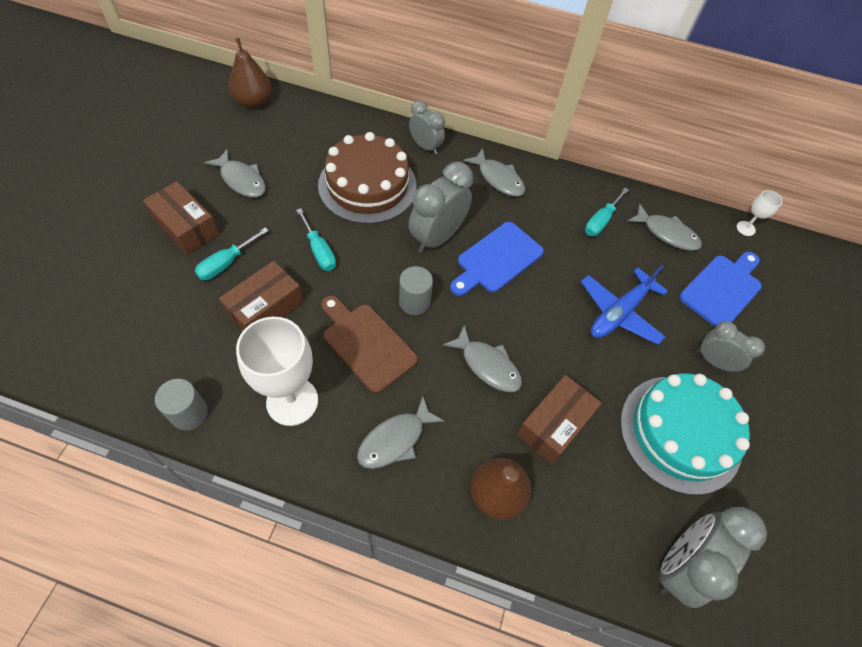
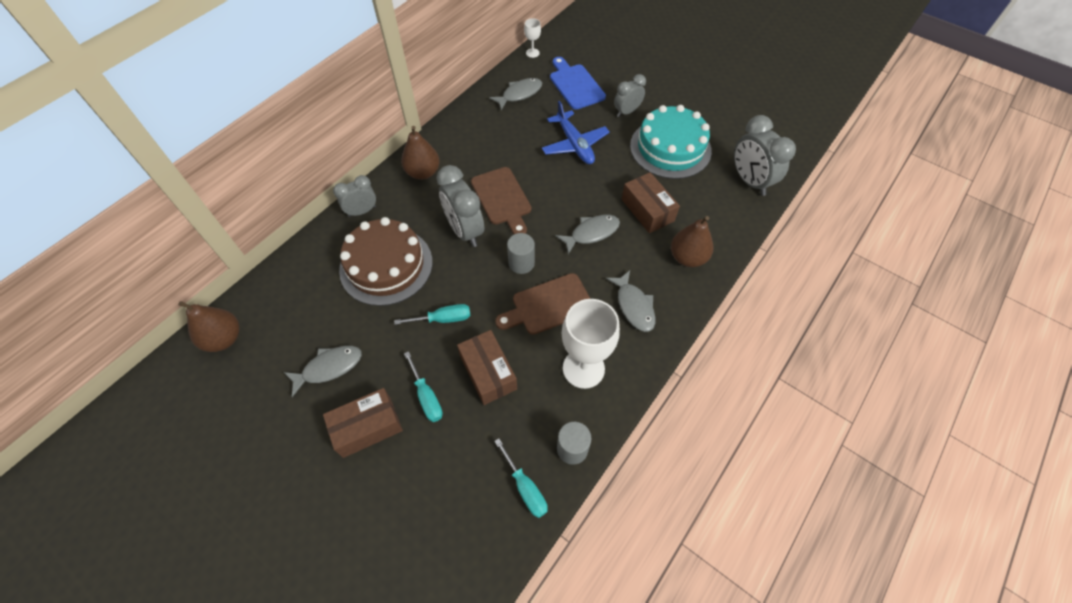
camera: 65 degrees left, 0 degrees up
(496, 259) = (502, 199): blue cutting board -> brown cutting board
(498, 179) = (423, 172): grey fish -> brown pear
(600, 221) = (493, 125): turquoise screwdriver -> turquoise screwdriver (525, 488)

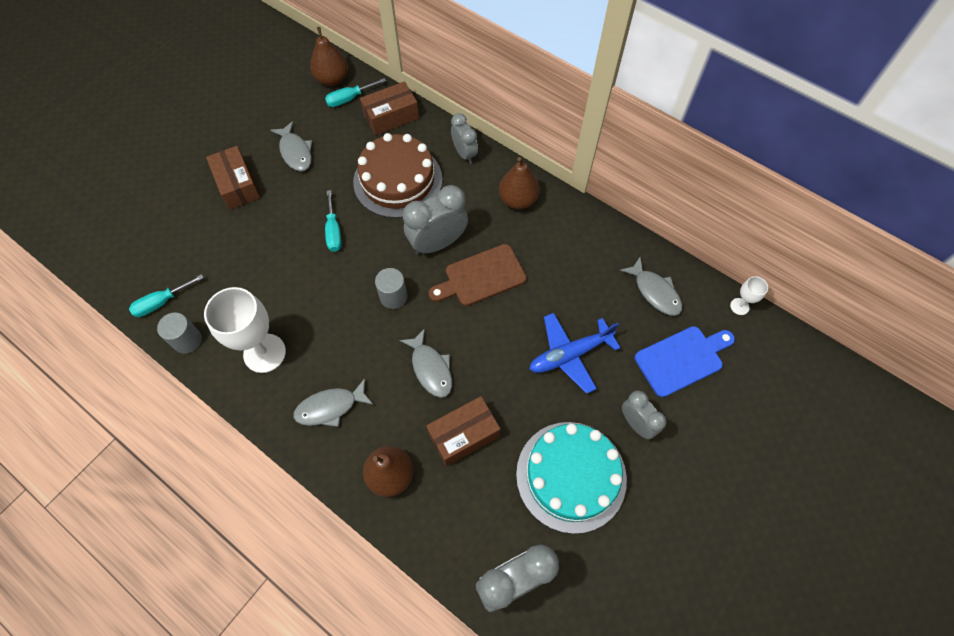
camera: 90 degrees right, 5 degrees up
(426, 397) = (257, 224): turquoise screwdriver -> turquoise screwdriver (349, 99)
(488, 372) = (273, 270): brown box -> brown box (391, 116)
(548, 305) = (339, 322): brown cutting board -> none

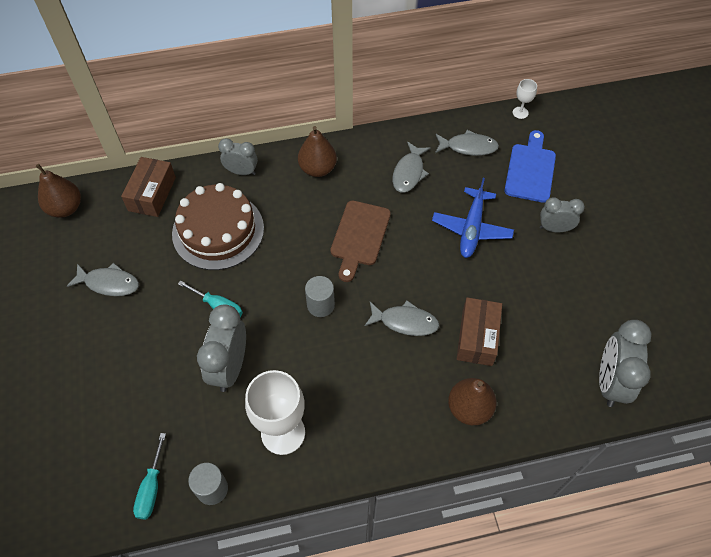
camera: 50 degrees left, 5 degrees down
(237, 185) = (93, 349): brown box -> none
(330, 407) = (376, 414): grey fish -> grey fish (409, 173)
(349, 99) = (100, 210): turquoise screwdriver -> none
(437, 243) = (303, 244): grey clock -> grey clock (230, 367)
(571, 476) = (561, 293): turquoise cake -> none

